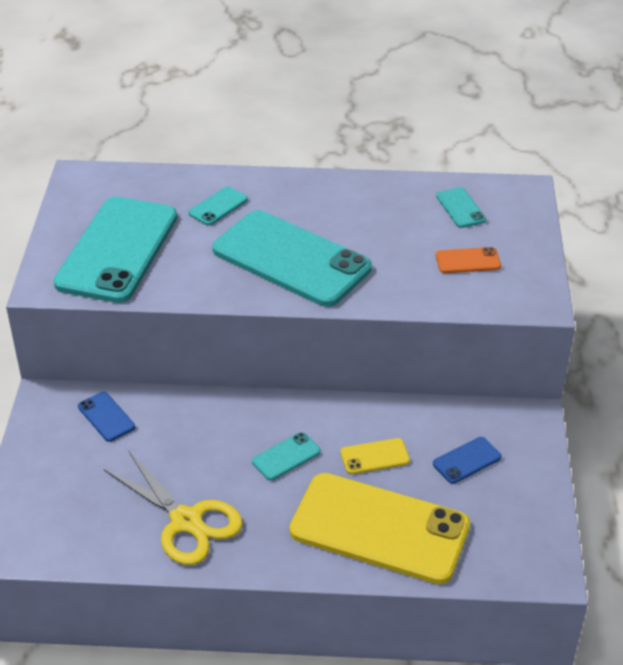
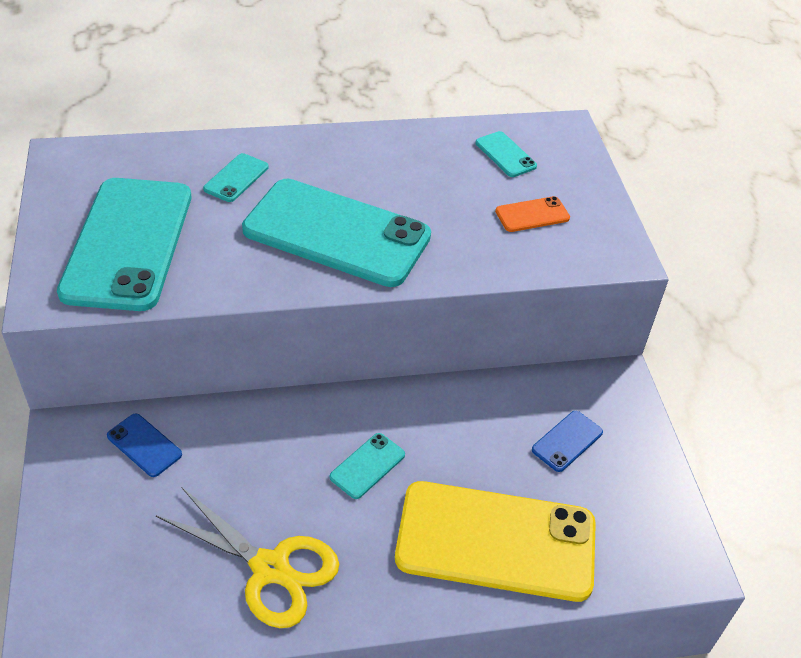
camera: 15 degrees left, 5 degrees up
(375, 456) = (466, 451): yellow phone -> none

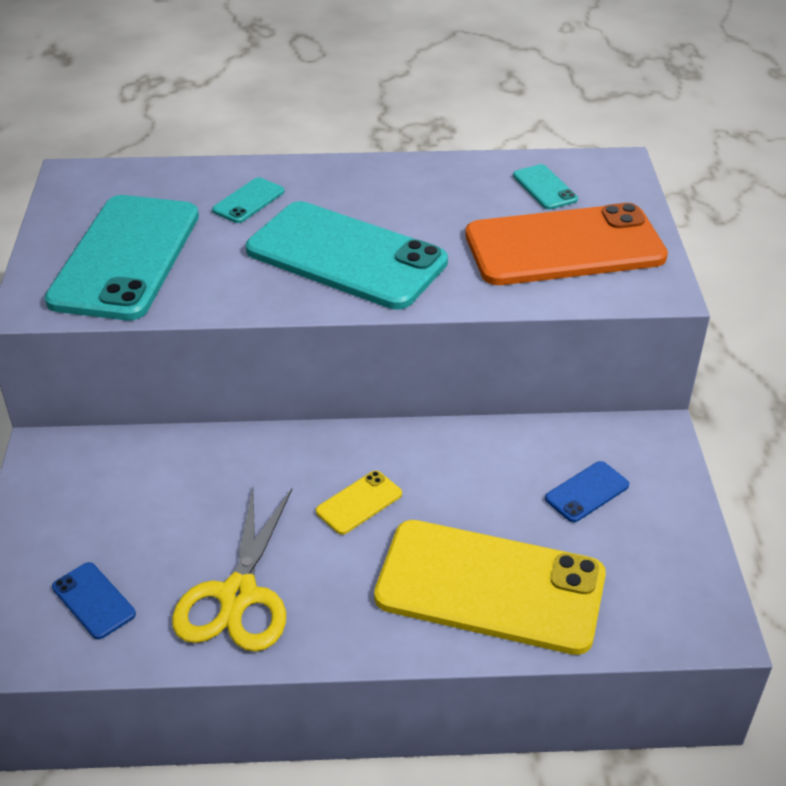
camera: 10 degrees right, 5 degrees down
(144, 445) = (124, 468): blue phone -> blue phone (93, 601)
(270, 568) = (238, 595): yellow scissors -> yellow scissors turned 60 degrees clockwise
(367, 466) = (359, 503): turquoise phone -> yellow phone
(532, 215) = (564, 246): orange phone -> orange phone, size x2.44

